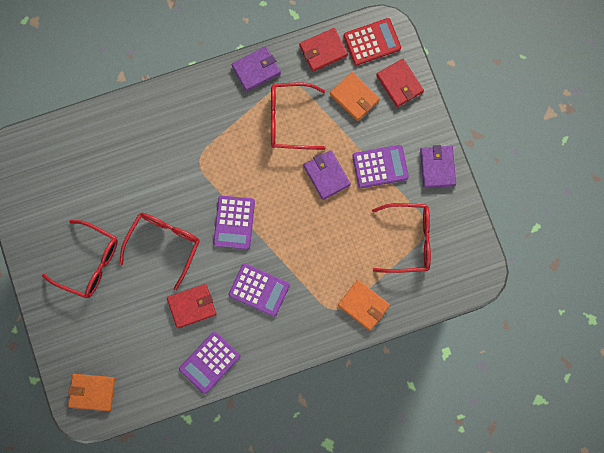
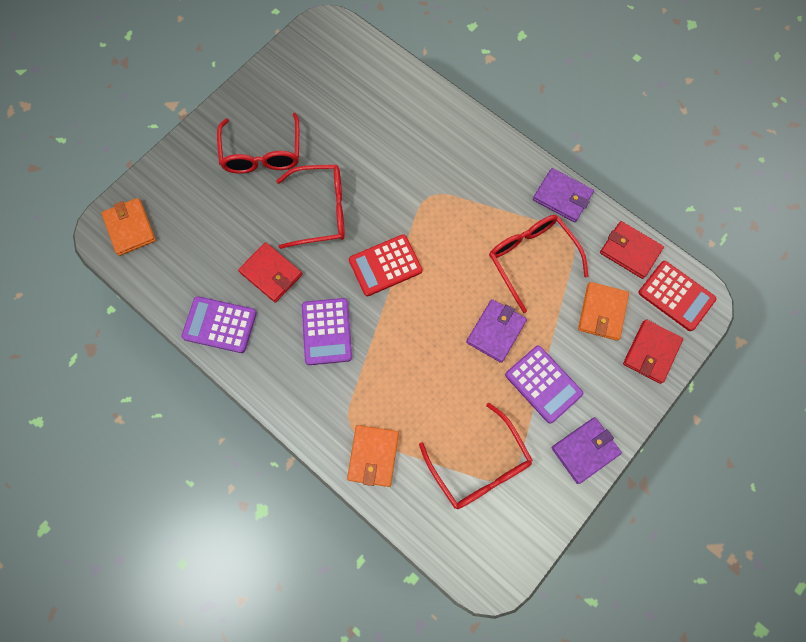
camera: 60 degrees right, 5 degrees down
(234, 222) = (385, 265): purple calculator -> red calculator

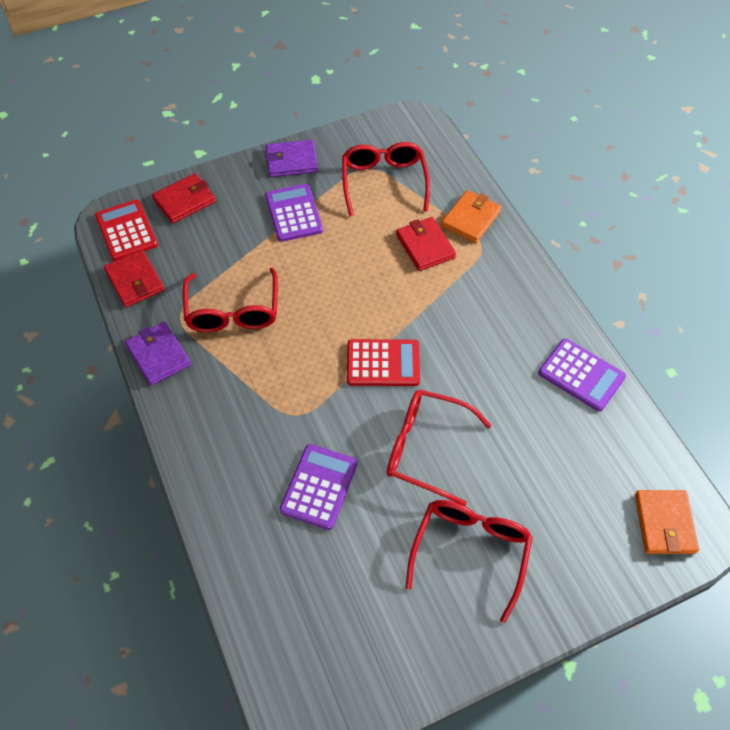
camera: 155 degrees left, 15 degrees down
(271, 273) = (509, 404): red wallet -> red wallet (425, 246)
(326, 331) = (471, 327): purple calculator -> purple calculator (319, 487)
(495, 331) = (309, 266): purple wallet -> none
(602, 312) = (202, 244): orange wallet -> none

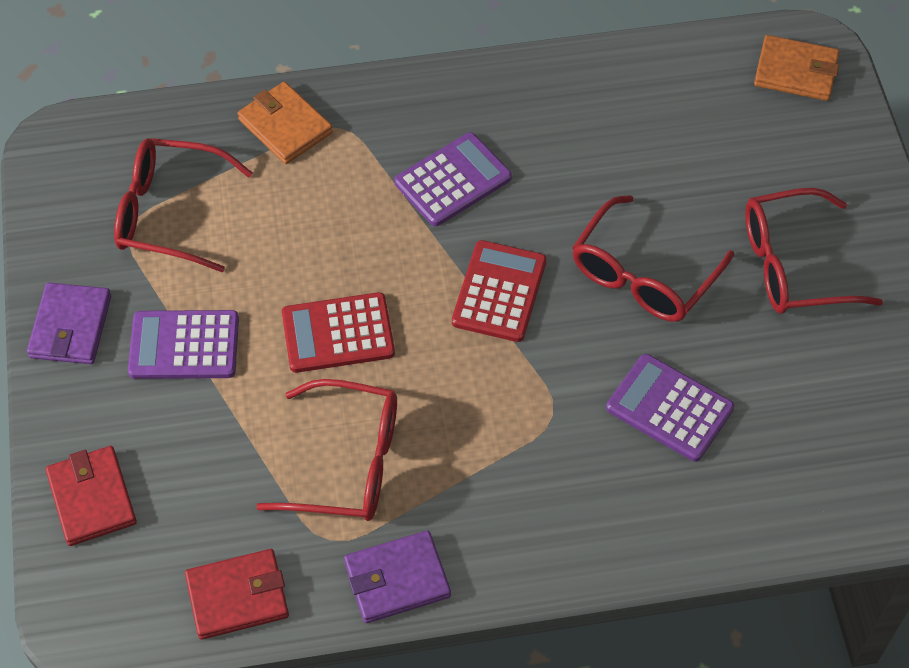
camera: 75 degrees left, 0 degrees up
(126, 230) = (123, 597): red calculator -> red calculator (338, 333)
(425, 246) = (314, 193): red wallet -> none
(470, 551) = (792, 265): red glasses -> red glasses turned 45 degrees counterclockwise
(581, 375) = (581, 84): purple calculator -> purple calculator (453, 180)

